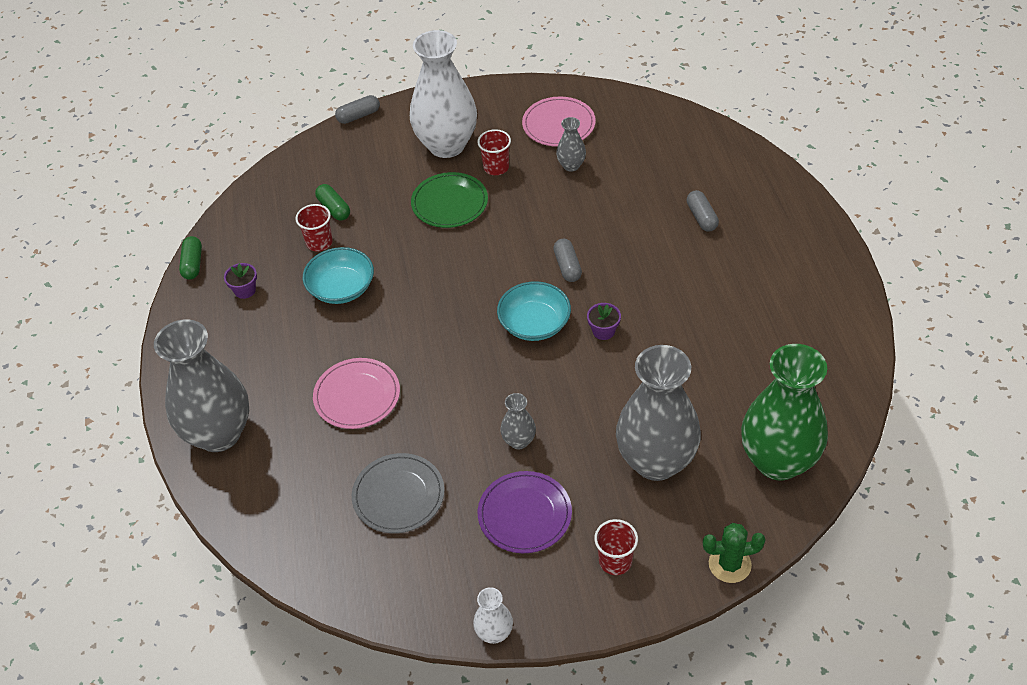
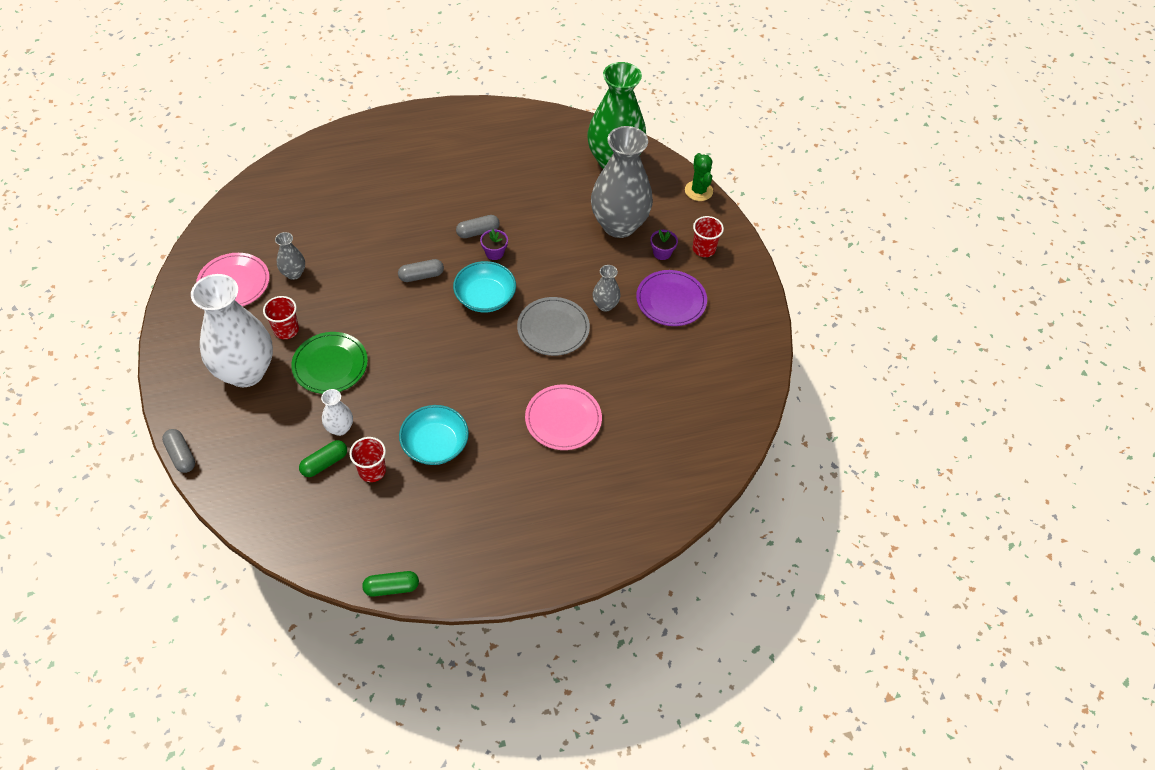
camera: 100 degrees left, 5 degrees up
(219, 434) = (608, 524): grey vase -> none
(245, 290) = (433, 530): purple flower pot -> purple flower pot (662, 253)
(398, 495) = (661, 381): grey plate -> grey plate (553, 328)
(494, 633) = (769, 315): white vase -> white vase (340, 428)
(701, 217) = (372, 188): grey capsule -> grey capsule (478, 232)

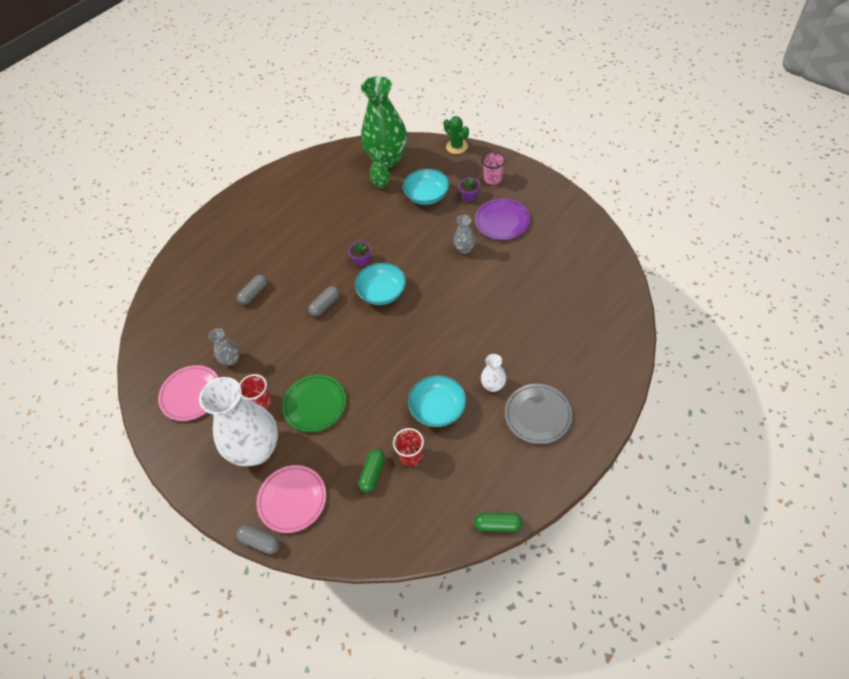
camera: 25 degrees left, 0 degrees up
(340, 428) = (361, 442): white vase -> white vase (493, 385)
(391, 587) = (498, 525): green capsule -> green capsule turned 45 degrees clockwise
(478, 232) = (338, 254): grey capsule -> grey capsule (254, 293)
(553, 328) = (445, 284): grey plate -> grey plate (538, 415)
(563, 419) = (505, 336): pink plate -> pink plate (292, 499)
(584, 185) = (381, 184): none -> green vase
(619, 225) = (427, 195): grey vase -> turquoise bowl
(704, 249) = (493, 179): red cup -> pink cup

